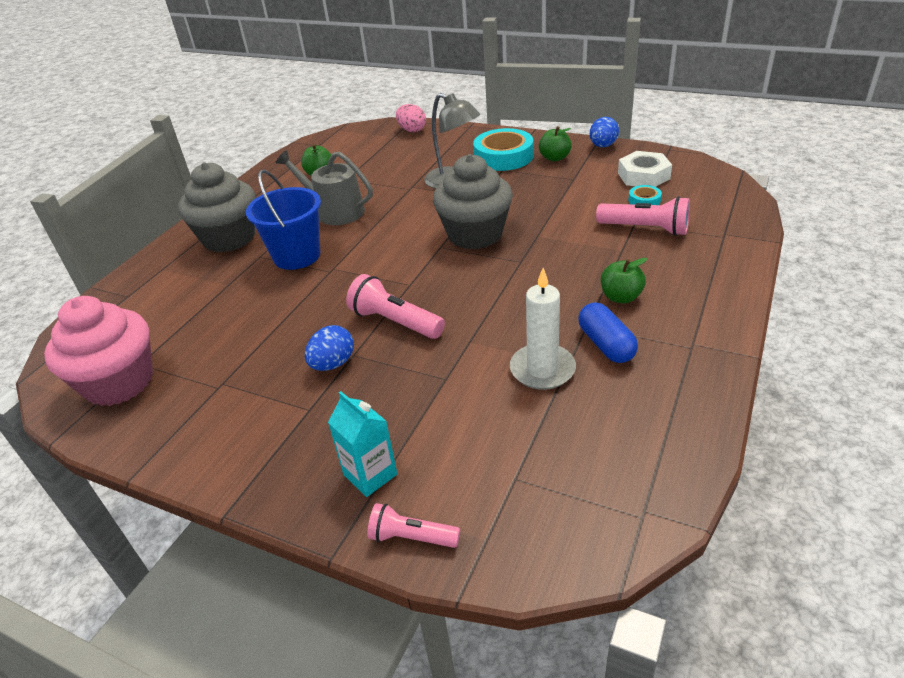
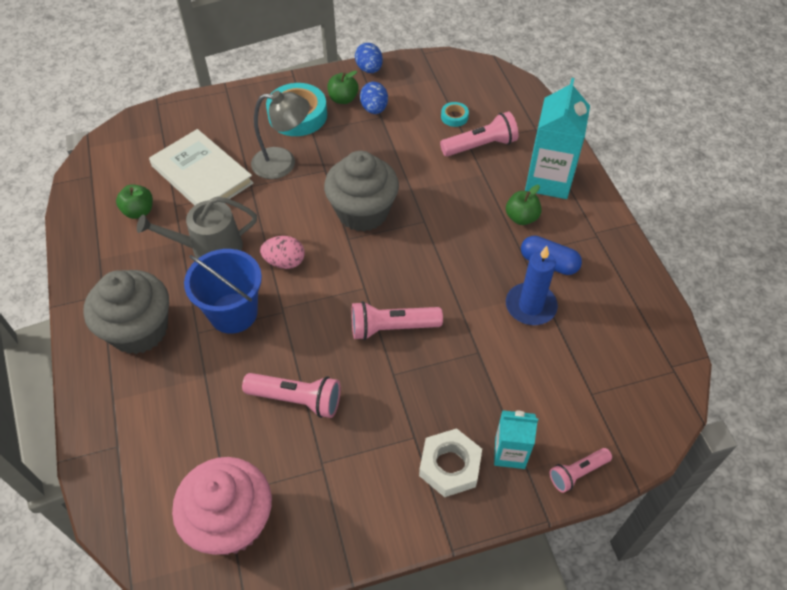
camera: 45 degrees left, 15 degrees up
(263, 331) = (297, 399): none -> pink flashlight
(333, 364) = (388, 391): blue egg -> blue egg (374, 109)
(387, 168) = (202, 175): none -> white book
(412, 130) = (172, 116): pink egg -> pink egg (285, 262)
(542, 369) = (530, 306): white candle -> blue candle
(643, 176) = (431, 91): white nut -> white nut (450, 466)
(689, 280) = (548, 180): none -> turquoise carton

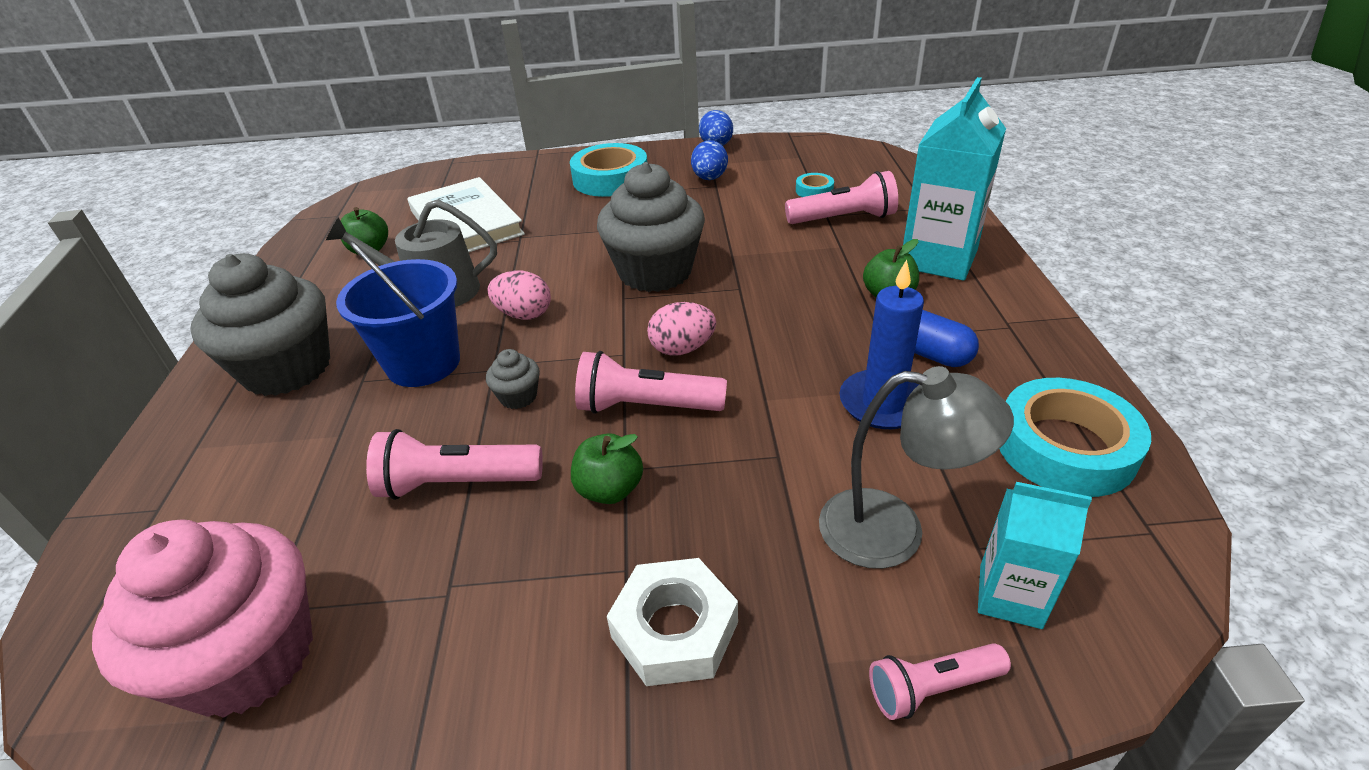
camera: 15 degrees right, 15 degrees down
(283, 163) = (572, 219): grey lamp -> grey lamp (893, 531)
(297, 399) = (456, 483): pink flashlight -> pink flashlight turned 150 degrees clockwise
(309, 331) = (518, 396): none -> grey cupcake
(343, 99) = (673, 168): green apple -> green apple (609, 490)
(401, 279) = (682, 349): none -> pink egg
(510, 453) = (797, 625): turquoise carton -> turquoise carton (1010, 596)
(631, 323) = (1065, 447): none -> turquoise tape

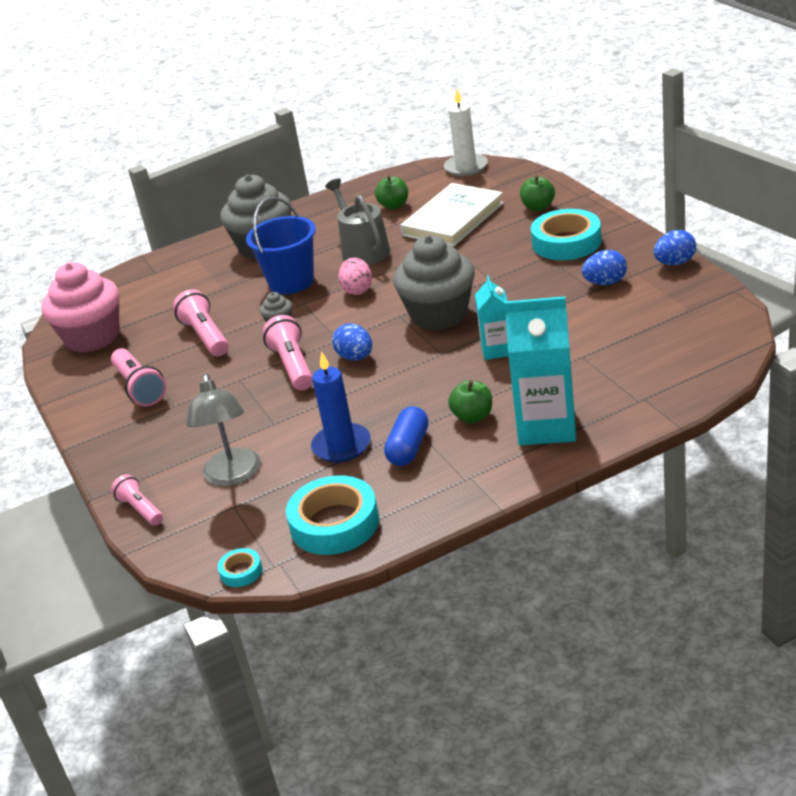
camera: 70 degrees right, 5 degrees down
(370, 193) = (466, 167): none -> white candle
(609, 490) = (222, 380): green apple -> green apple (538, 207)
(674, 629) = (145, 431): white nut -> none
(682, 349) = (355, 357): pink egg -> blue egg
(814, 190) = (624, 337): turquoise tape -> turquoise tape (241, 571)
(844, 218) = (582, 365): pink flashlight -> pink flashlight (140, 388)
(1010, 596) = (204, 522): turquoise carton -> turquoise carton (497, 349)

